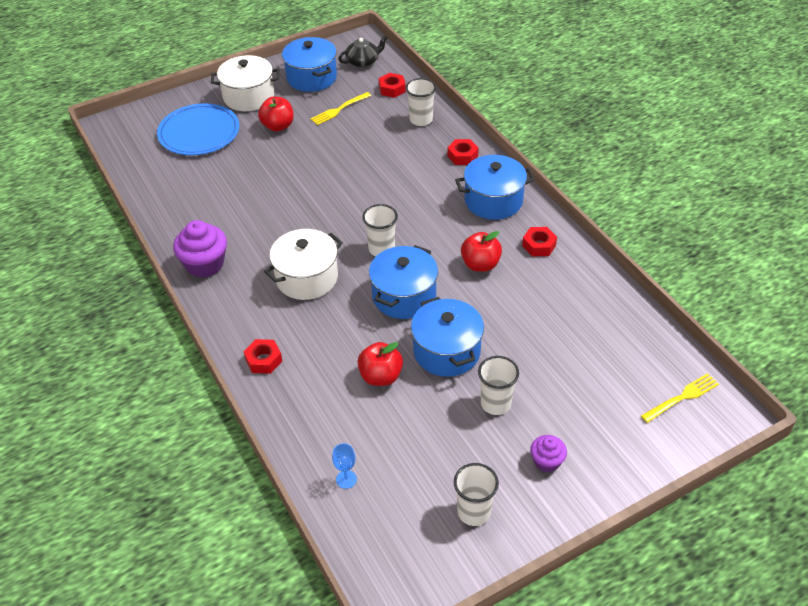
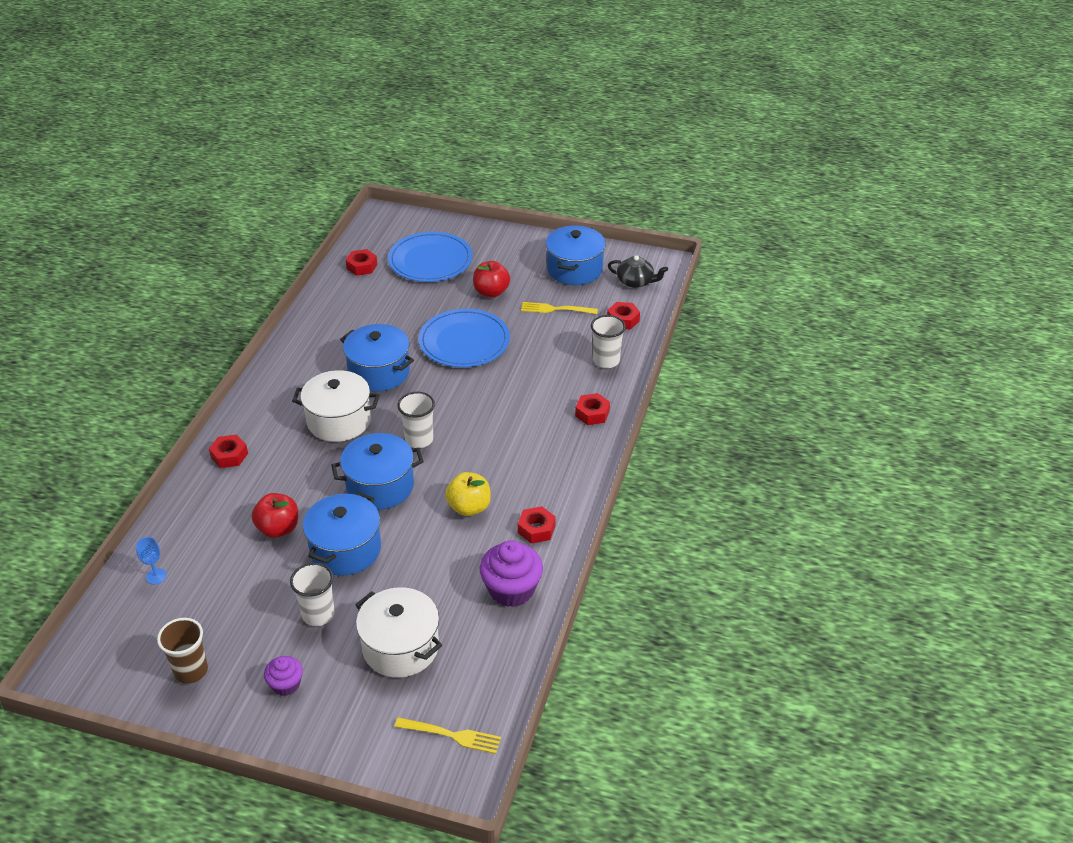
camera: 45 degrees right, 5 degrees down
(151, 168) = (362, 266): none -> red nut
(205, 264) = (293, 360): purple cupcake -> purple cupcake (511, 589)
(249, 96) = (505, 255): white pot -> white pot (400, 647)
(311, 168) = (464, 341): none -> blue plate
(474, 512) = (191, 670): white cup -> brown cup
(480, 264) = (469, 507): red apple -> yellow apple
(493, 201) = (558, 467): blue pot -> blue pot (379, 372)

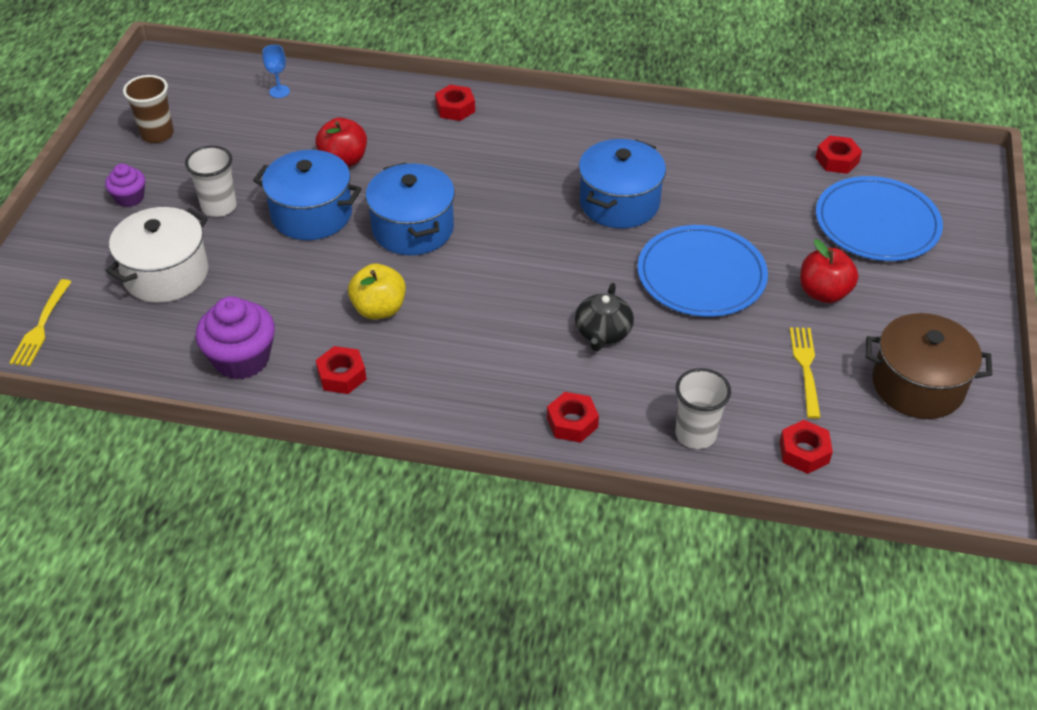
camera: 85 degrees right, 5 degrees up
(339, 421) = (523, 181): white pot -> none
(419, 439) = (497, 252): white cup -> none
(574, 269) = (917, 385): blue pot -> brown pot
(635, 282) = (913, 466): black teapot -> black teapot (602, 332)

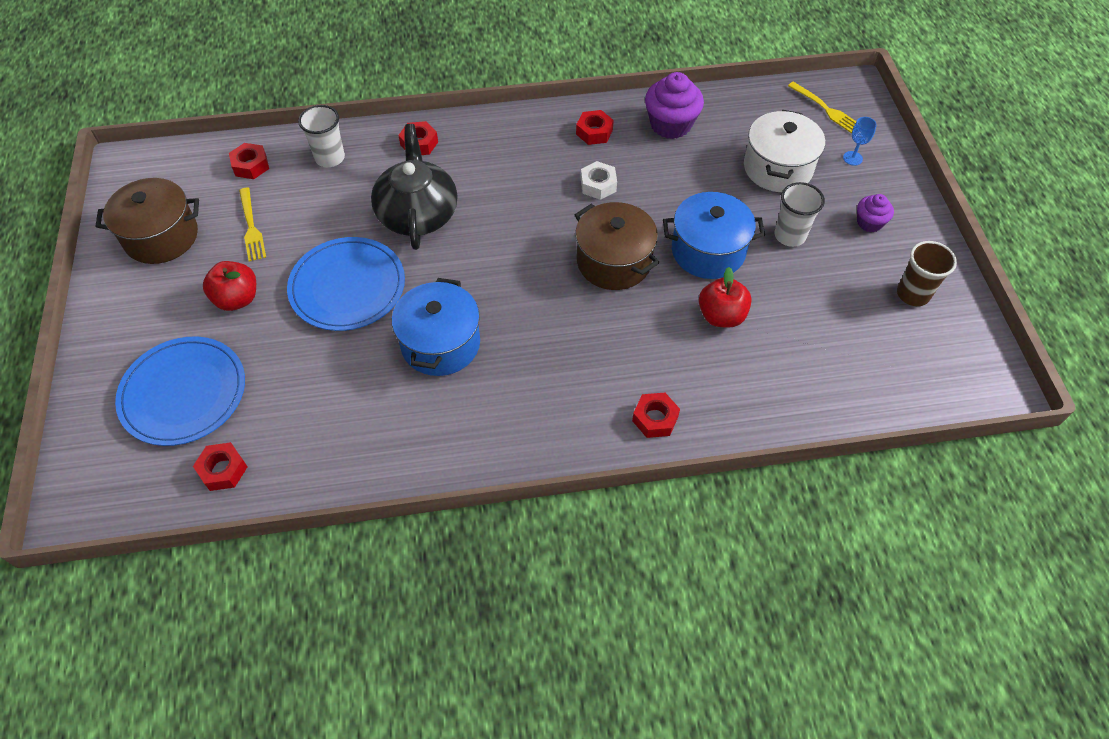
camera: 160 degrees right, 10 degrees up
(41, 326) = (826, 109): yellow fork -> yellow fork turned 150 degrees clockwise
(279, 91) = (848, 385): blue goblet -> blue goblet (852, 158)
(379, 309) = (598, 185): yellow apple -> white nut
(413, 229) = (614, 261): blue pot -> brown pot
(602, 332) = (417, 213): black teapot -> black teapot, size x1.76

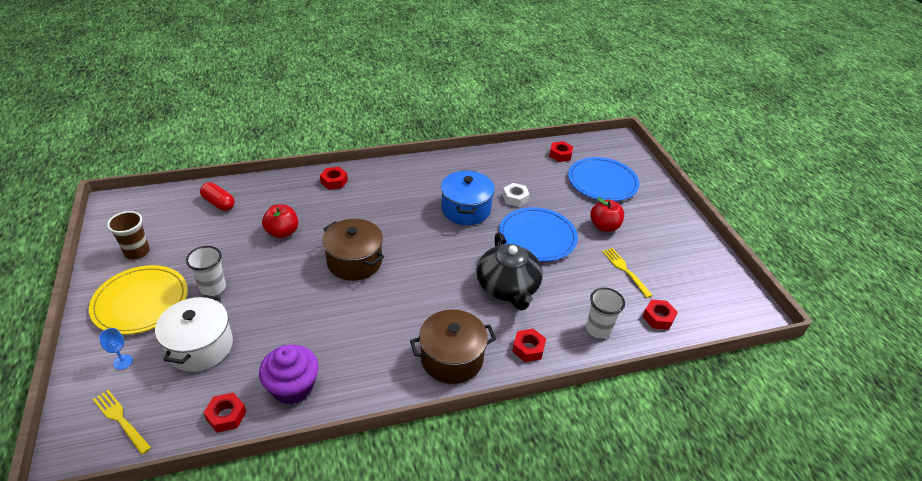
camera: 170 degrees right, 15 degrees down
(161, 236) = (683, 260): brown pot -> brown pot (452, 358)
(594, 132) = (369, 372): red nut -> red nut (226, 415)
(598, 185) = (365, 320): white nut -> white nut (515, 198)
(708, 251) = (282, 273): blue pot -> none
(834, 379) = (219, 203): none -> red capsule
(869, 222) = (140, 302): purple cupcake -> yellow plate

